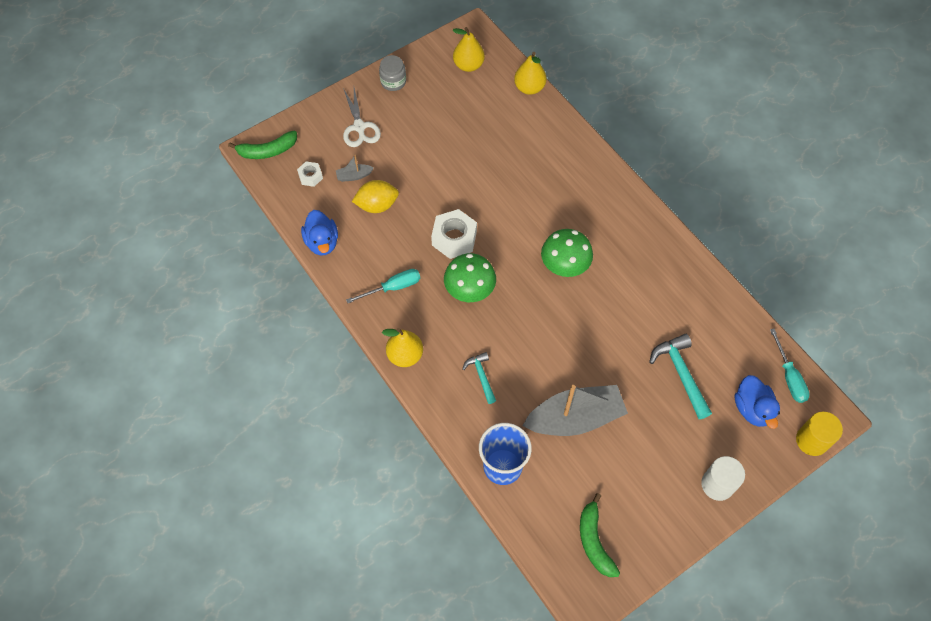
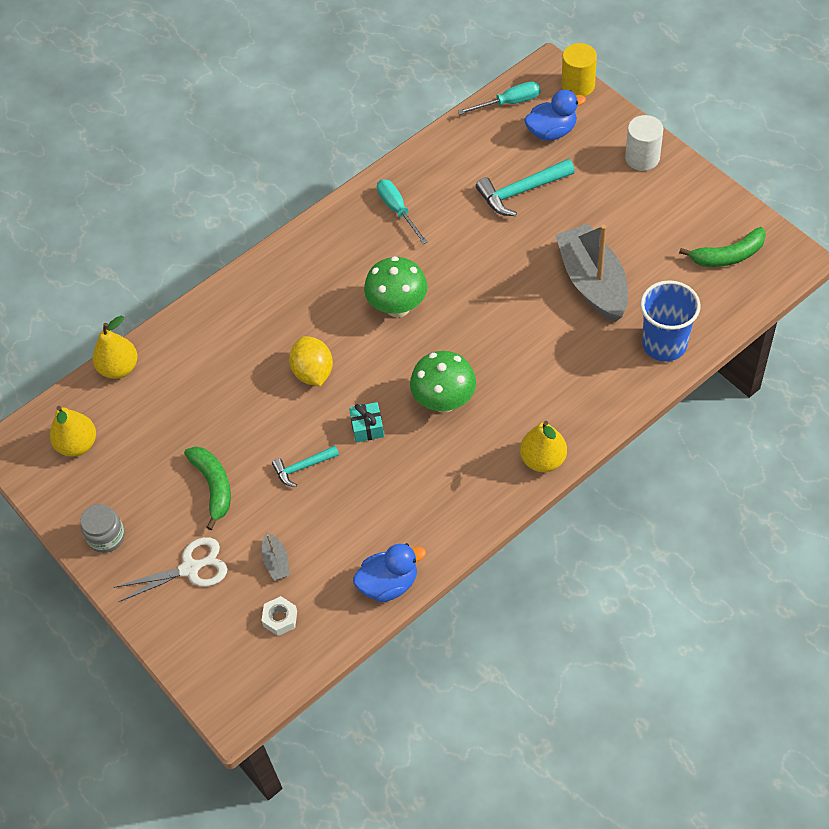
camera: 90 degrees left, 5 degrees down
(267, 151) = (237, 687): green banana -> green banana (213, 486)
(377, 205) = (323, 525): yellow lemon -> yellow lemon (313, 372)
(393, 287) = (449, 487): turquoise screwdriver -> turquoise screwdriver (397, 210)
(454, 238) = (367, 427): white nut -> turquoise gift
(481, 376) = (557, 376): turquoise hammer -> turquoise hammer (302, 467)

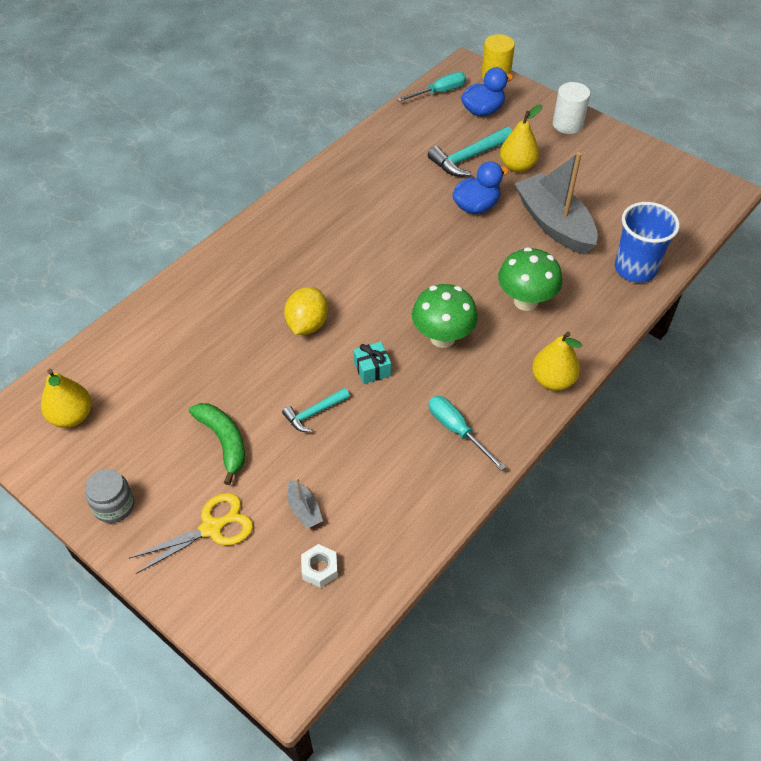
camera: 15 degrees left, 5 degrees down
(119, 368) = (108, 339): yellow pear -> yellow pear (517, 166)
(190, 568) = (212, 528): white scissors -> yellow scissors
(313, 372) = (307, 324): yellow lemon -> yellow lemon turned 45 degrees clockwise
(389, 583) = (428, 517): blue duck -> blue duck (476, 206)
(397, 210) = (359, 181): turquoise screwdriver -> turquoise screwdriver (457, 430)
(398, 307) = (378, 260): green mushroom -> green mushroom (525, 301)
(728, 256) = (667, 193): green banana -> none

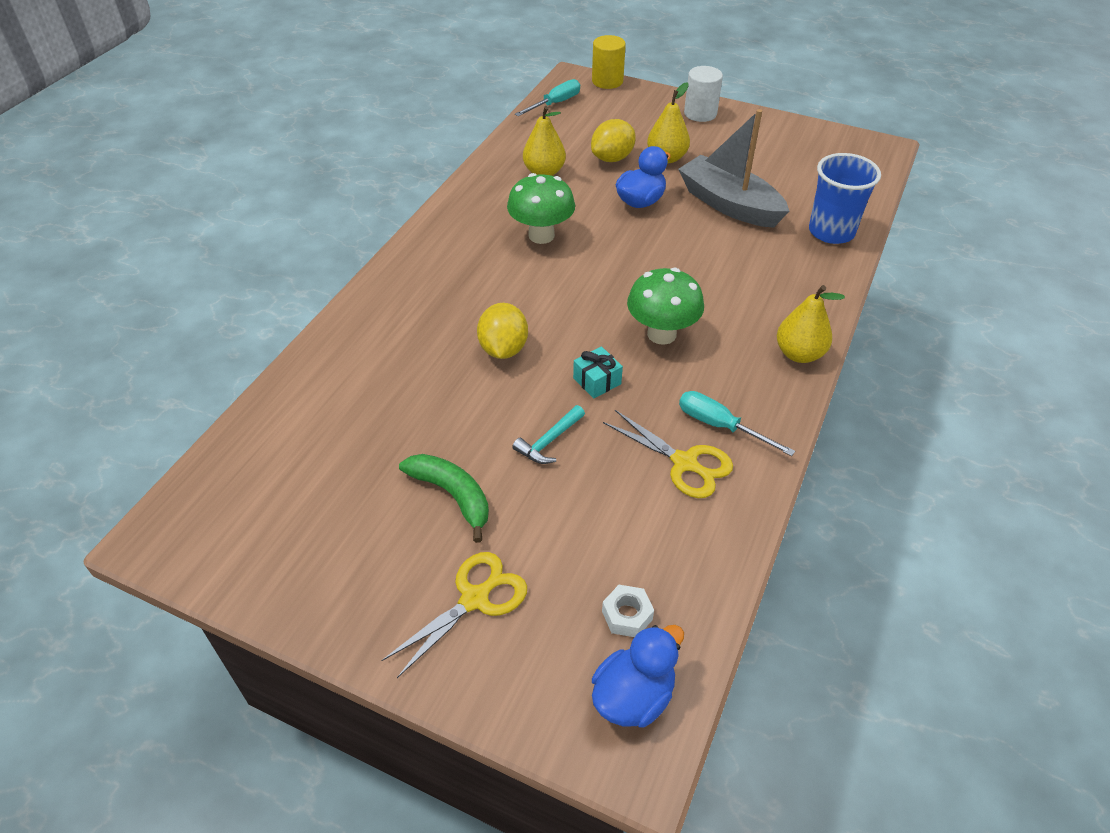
camera: 15 degrees left, 5 degrees down
(72, 416) = (248, 507): yellow pear -> yellow pear (544, 172)
(114, 506) = (339, 601): grey jar -> none
(304, 510) = (580, 551): grey boat -> none
(415, 456) = (685, 463): none -> yellow scissors
(468, 158) = (612, 158): turquoise hammer -> yellow lemon
(482, 111) = (608, 114): blue duck -> blue duck (633, 696)
(525, 301) = (734, 282): green mushroom -> green mushroom (541, 235)

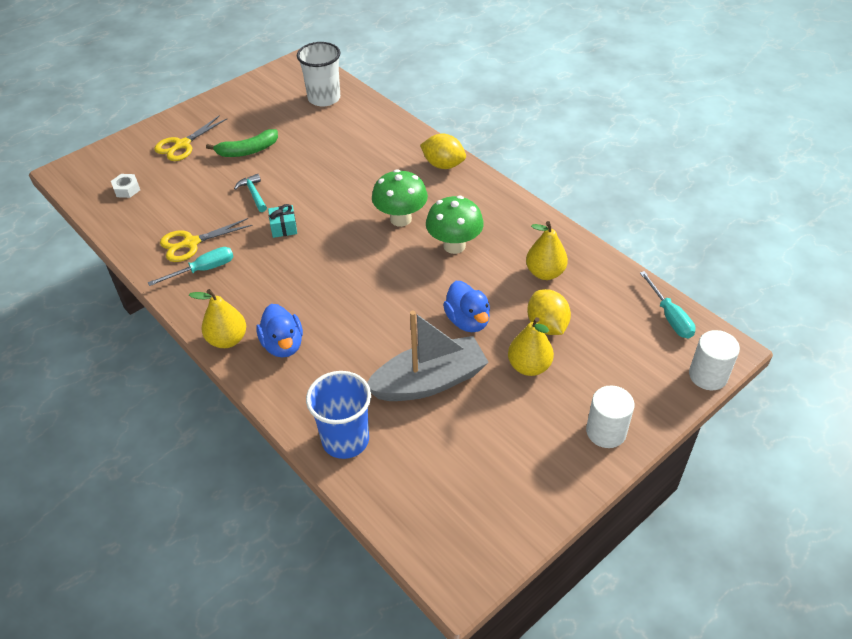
camera: 115 degrees right, 0 degrees up
(272, 457) = (324, 98): none -> white cup
(475, 598) = (182, 145): yellow scissors -> yellow scissors turned 60 degrees clockwise
(503, 349) = (343, 195): yellow lemon -> yellow lemon (443, 165)
(607, 81) = (708, 375): yellow cylinder -> white cylinder
(633, 696) = (90, 179): blue duck -> blue duck (283, 345)
(661, 334) = (302, 273): green mushroom -> green mushroom (400, 219)

